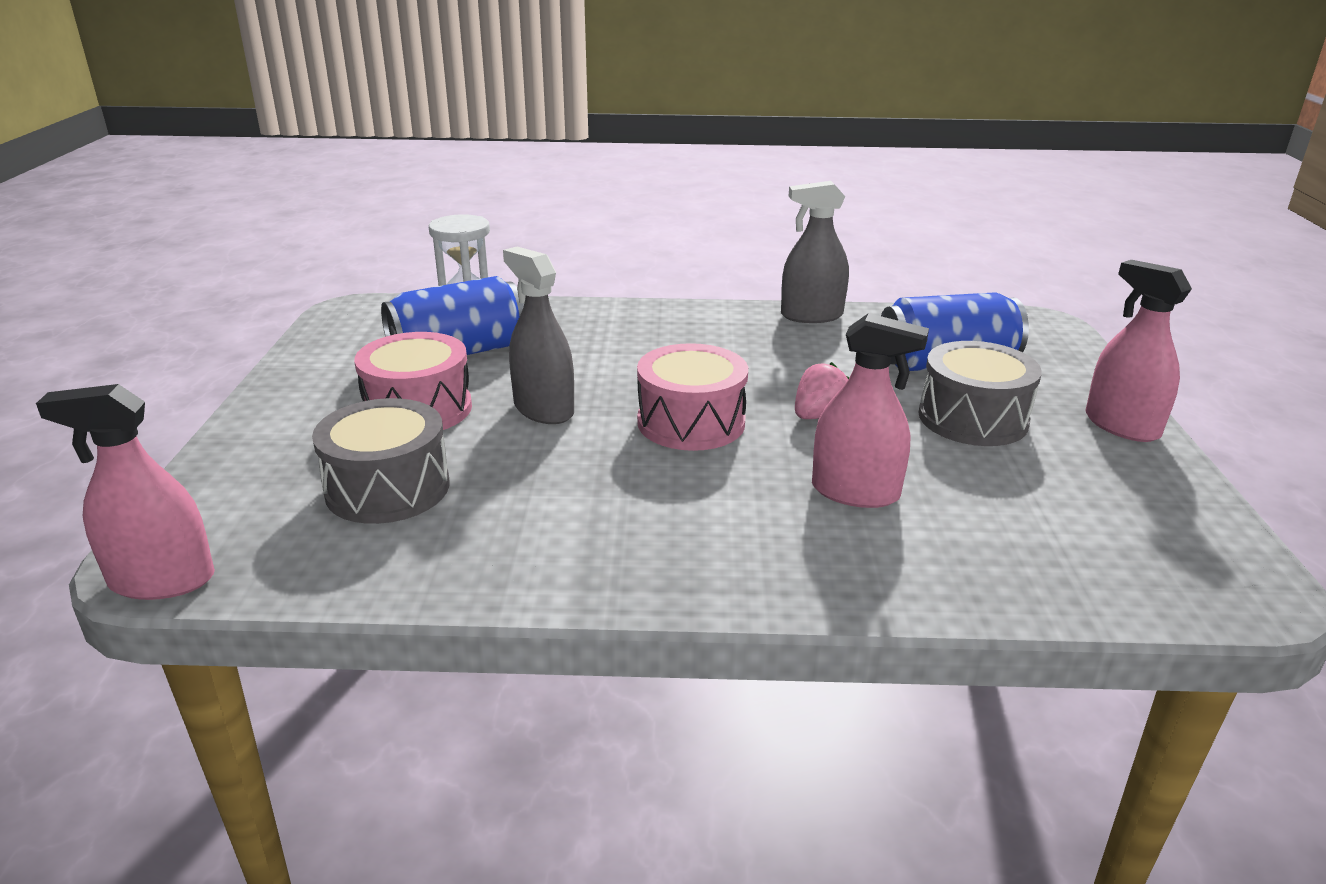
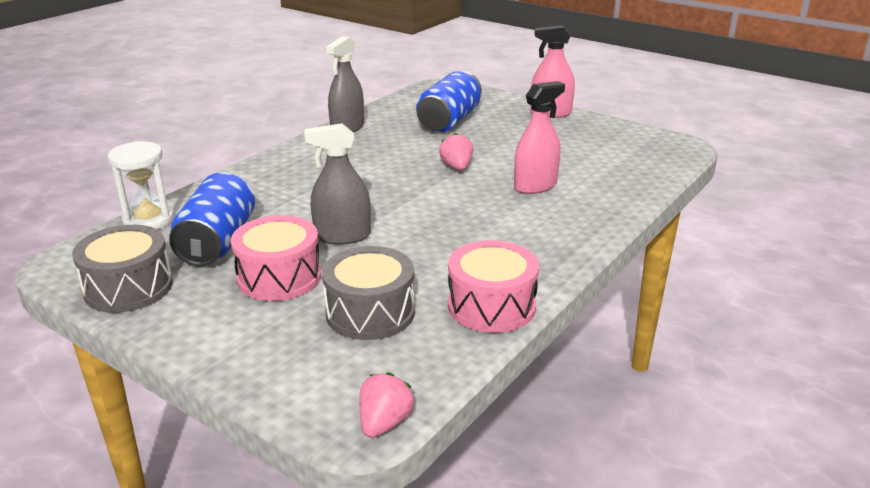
camera: 55 degrees left, 0 degrees up
(162, 580) = (384, 423): pink spray bottle -> pink strawberry
(691, 422) = (418, 200): pink drum -> pink drum (491, 306)
(972, 419) = (506, 137): grey drum -> grey drum (128, 287)

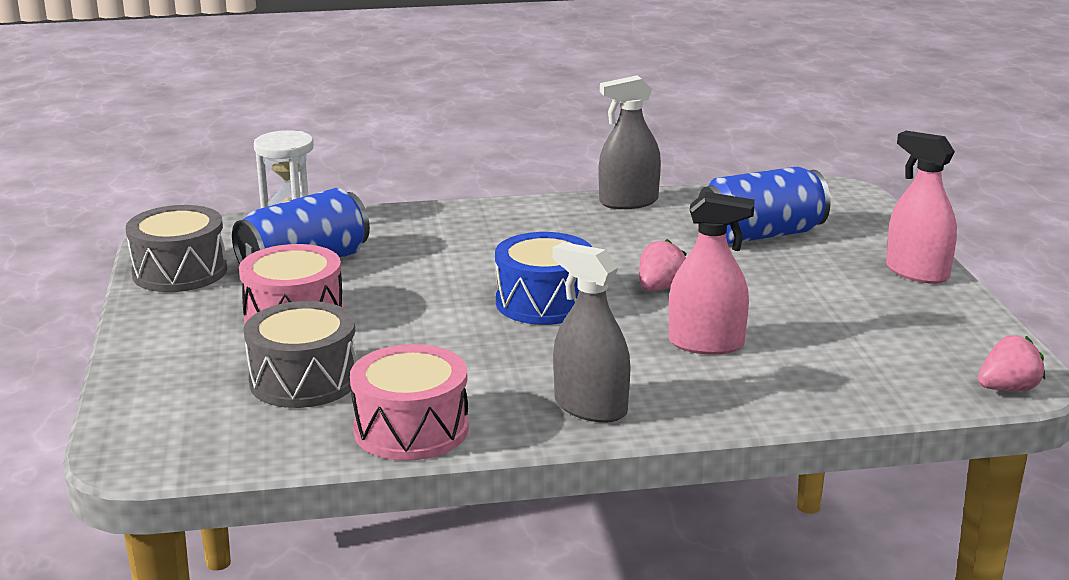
camera: 45 degrees right, 5 degrees down
(342, 236) = (411, 305): grey spray bottle -> grey spray bottle (590, 407)
(384, 423) = (151, 465): pink strawberry -> pink strawberry (1008, 389)
(414, 200) = (544, 302): none -> blue drum

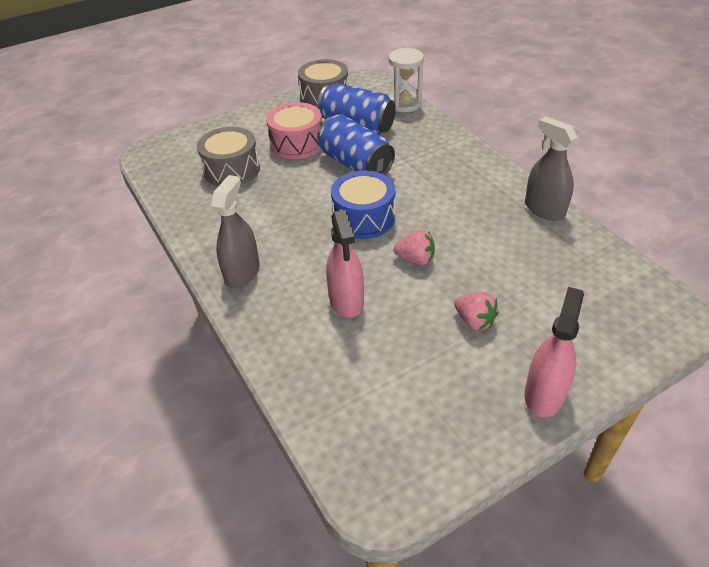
camera: 70 degrees right, 20 degrees up
(411, 429) = (196, 218): pink drum -> none
(761, 235) = (543, 286): blue can -> blue can (355, 164)
(1008, 389) = (360, 488): pink strawberry -> pink strawberry (474, 321)

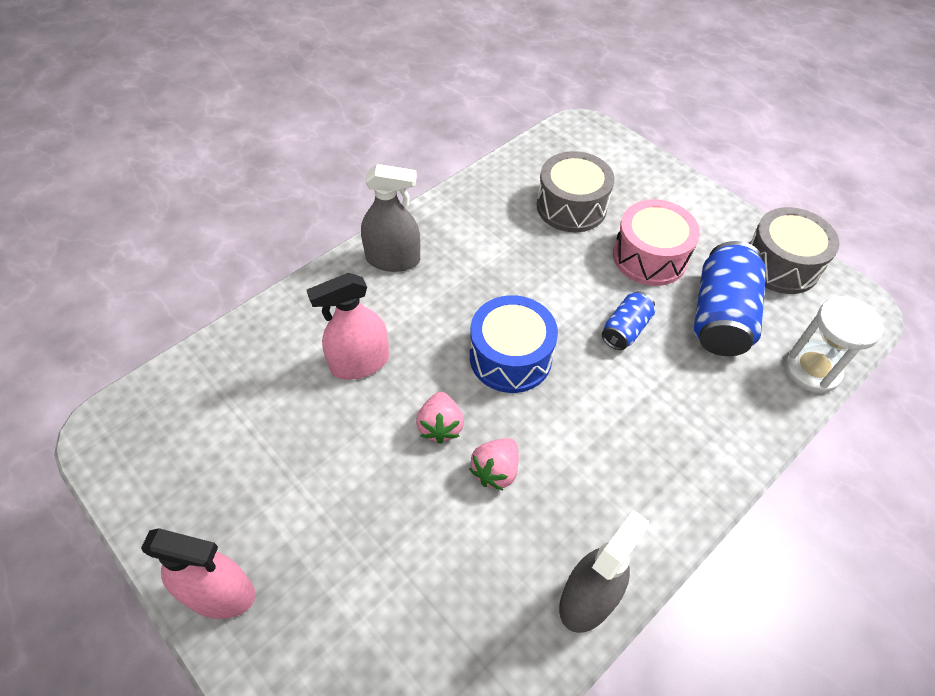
camera: 75 degrees right, 10 degrees up
(355, 164) = (625, 329): blue can -> blue can, size x0.54
(474, 321) = (336, 505): pink strawberry -> pink strawberry (495, 471)

